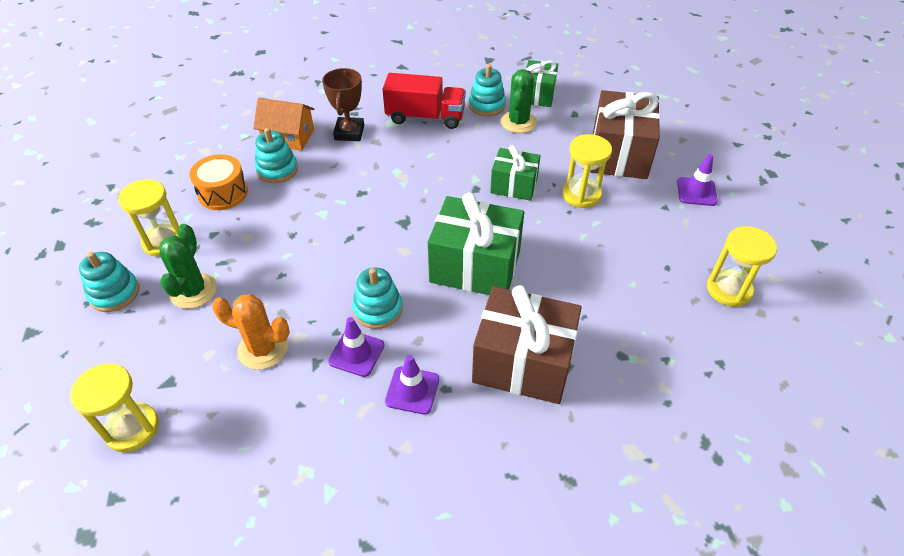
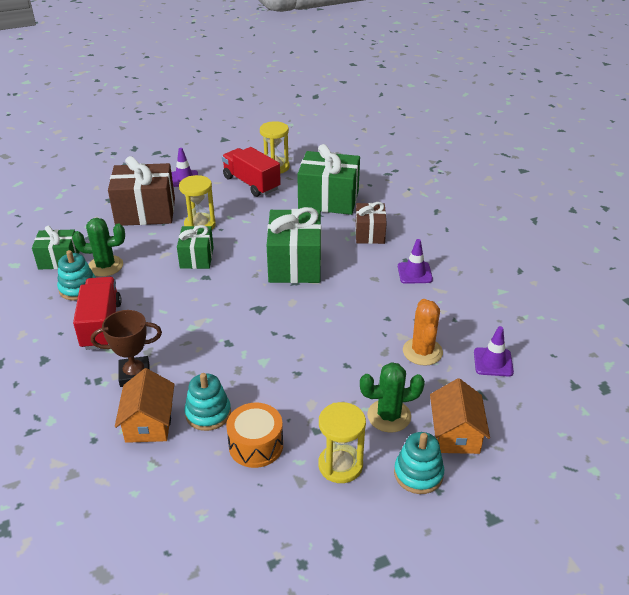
camera: 105 degrees left, 10 degrees down
(132, 428) = (526, 398): yellow hourglass -> none
(135, 339) = (455, 433): none -> orange house
(356, 353) = (400, 303): purple traffic cone -> purple traffic cone (493, 362)
(378, 309) = (357, 302): turquoise stacking toy -> none
(523, 363) = (370, 233): brown gift -> brown gift, size x0.59
(625, 335) = (328, 200): none -> green gift
(680, 255) = (251, 183): none -> red truck

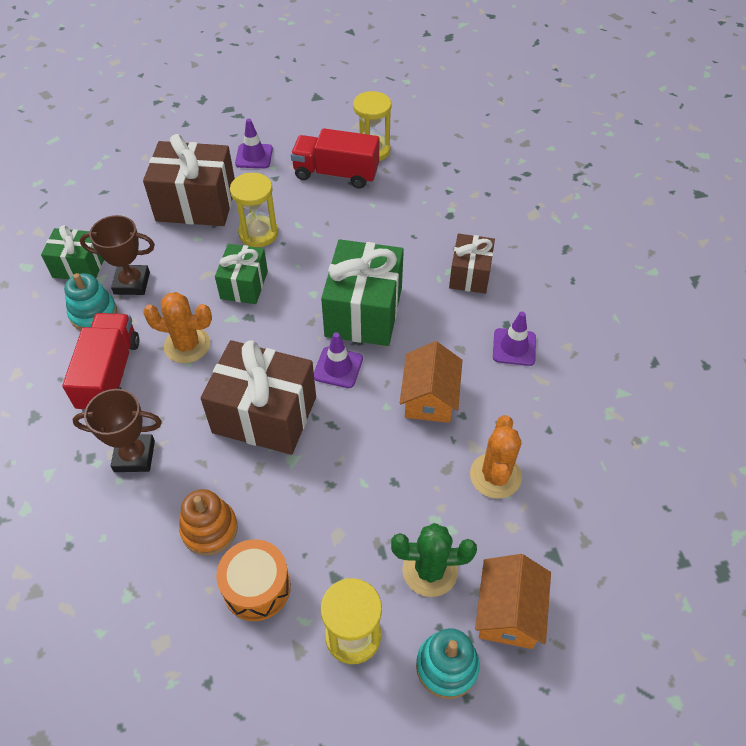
camera: 10 degrees right, 15 degrees up
(105, 266) = (132, 283): green cactus -> brown trophy
(149, 422) = (137, 531): orange house -> orange house (429, 397)
(160, 300) = (187, 345): none -> orange cactus
(208, 413) = (209, 529): turquoise stacking toy -> orange stacking toy
(234, 336) = (264, 414): none -> brown gift
(251, 183) = (336, 174): red truck -> red truck turned 45 degrees counterclockwise
(328, 200) = (429, 212): green gift -> none
(493, 362) = (583, 507): purple traffic cone -> purple traffic cone (338, 367)

